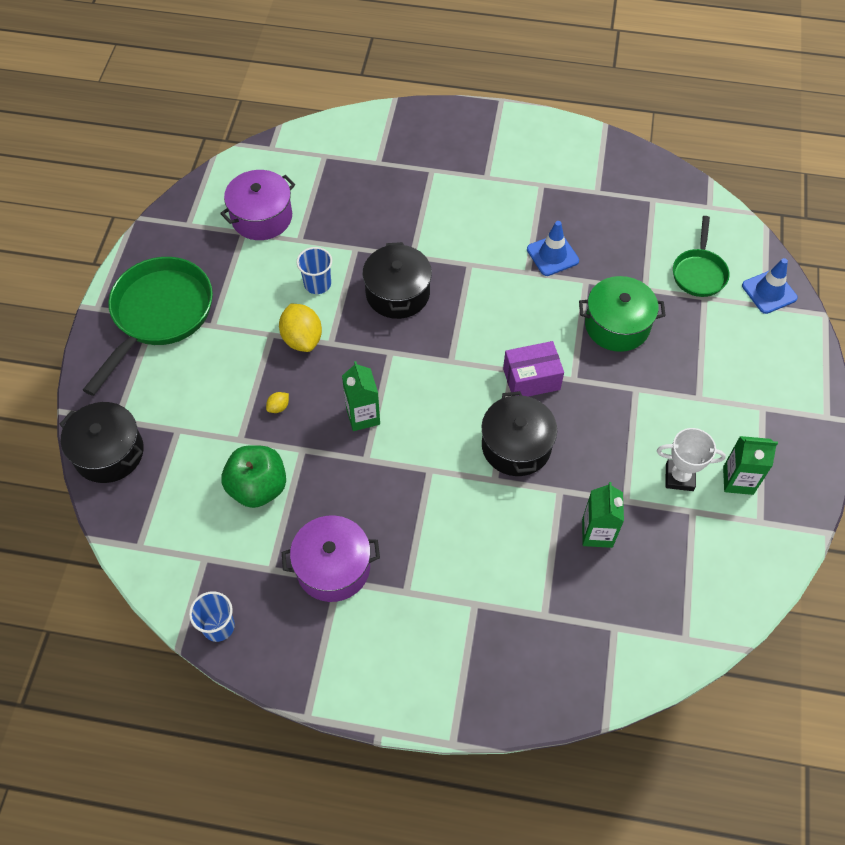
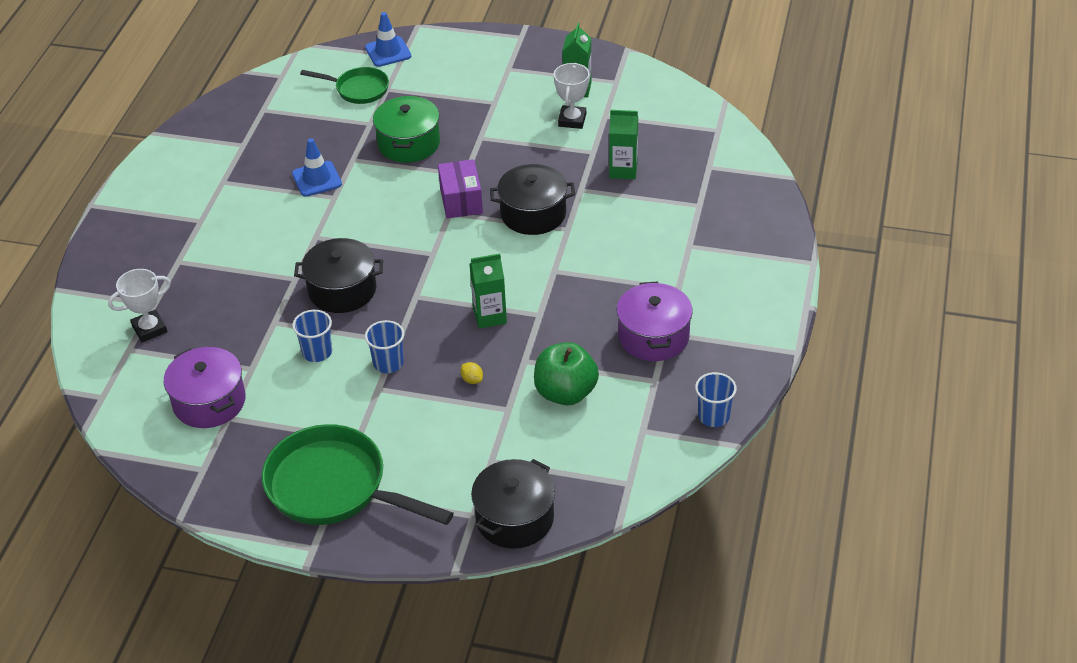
camera: 85 degrees left, 15 degrees down
(302, 339) = (388, 363): yellow lemon -> blue cup
(347, 164) = (149, 329): none -> white trophy

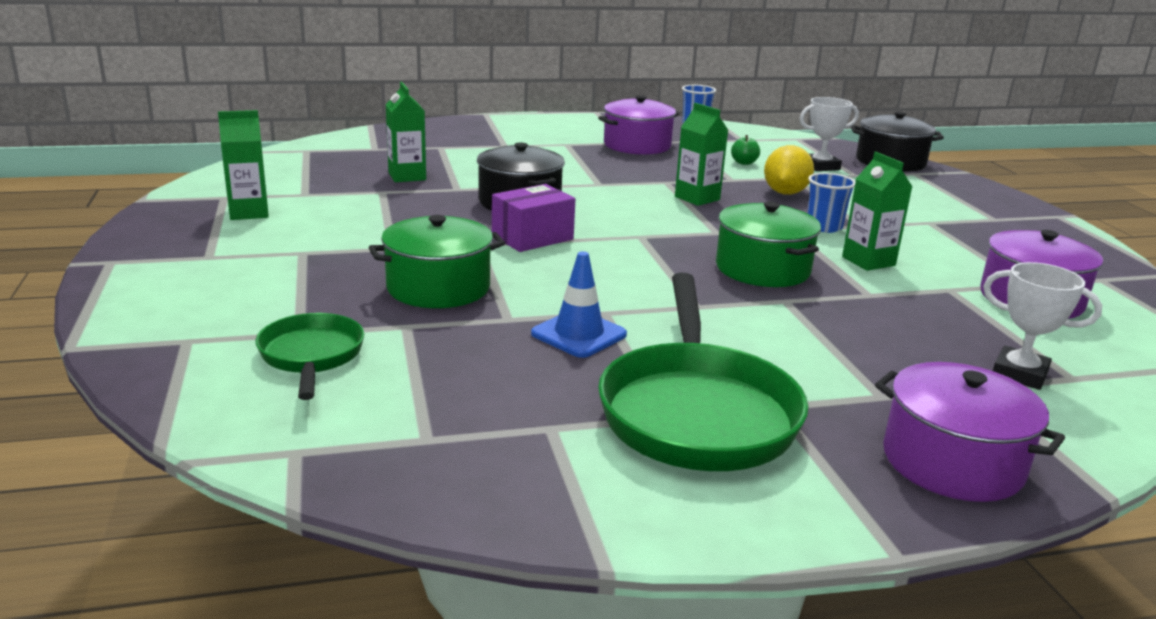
camera: 120 degrees left, 20 degrees down
(117, 254) = (952, 462): none -> purple pot
(317, 352) = (868, 261): blue cup -> green carton
(334, 487) = (992, 220): green pan -> green pan (697, 411)
(342, 290) = (762, 269): black pot -> green pot
(388, 52) = (174, 356): blue traffic cone -> none
(472, 380) = (785, 193): yellow lemon -> yellow lemon, size x2.18
(565, 393) = (744, 163): green apple -> green apple, size x0.46
(572, 120) = (322, 207): white trophy -> white trophy (821, 166)

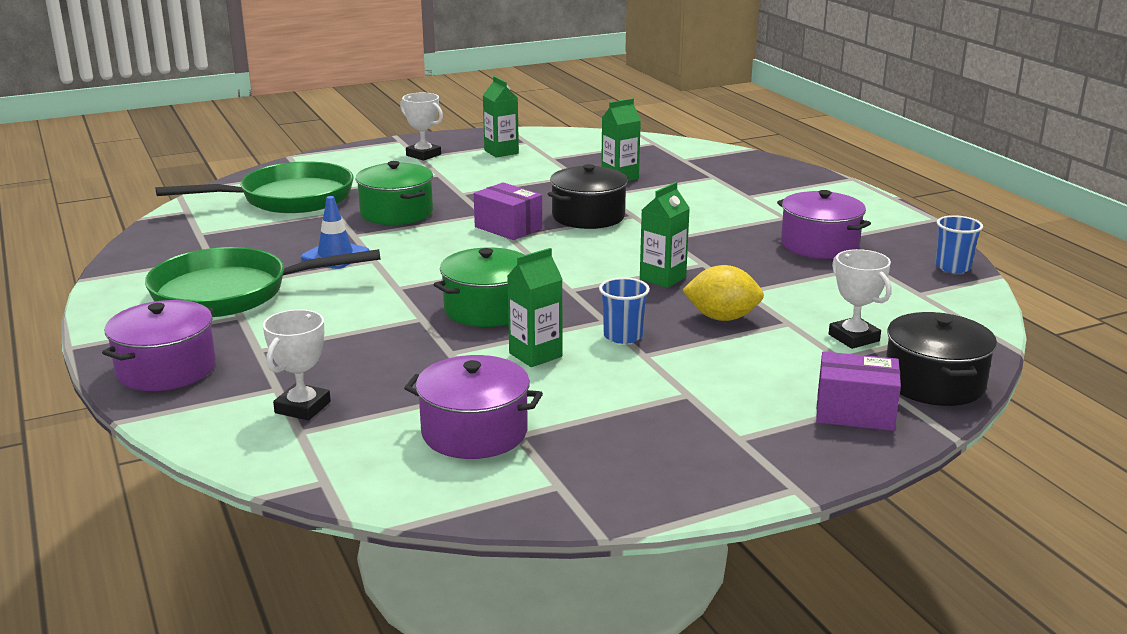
camera: 80 degrees right, 0 degrees up
(203, 253) = (423, 155): none -> white trophy
(311, 356) = (288, 199): green pan -> green pan, size x1.79
(744, 163) = (816, 296): green apple -> none
(941, 185) = (855, 412): none -> purple box

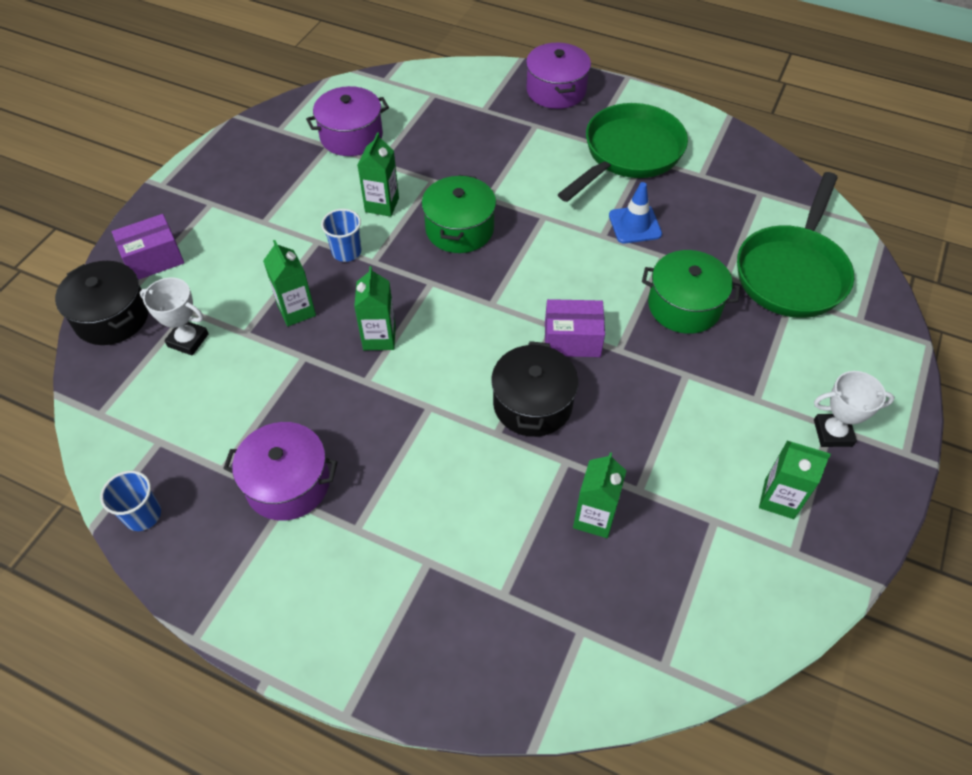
camera: 140 degrees right, 30 degrees up
(302, 407) = (453, 106): white trophy -> none
(722, 318) = (296, 311): yellow lemon -> green carton

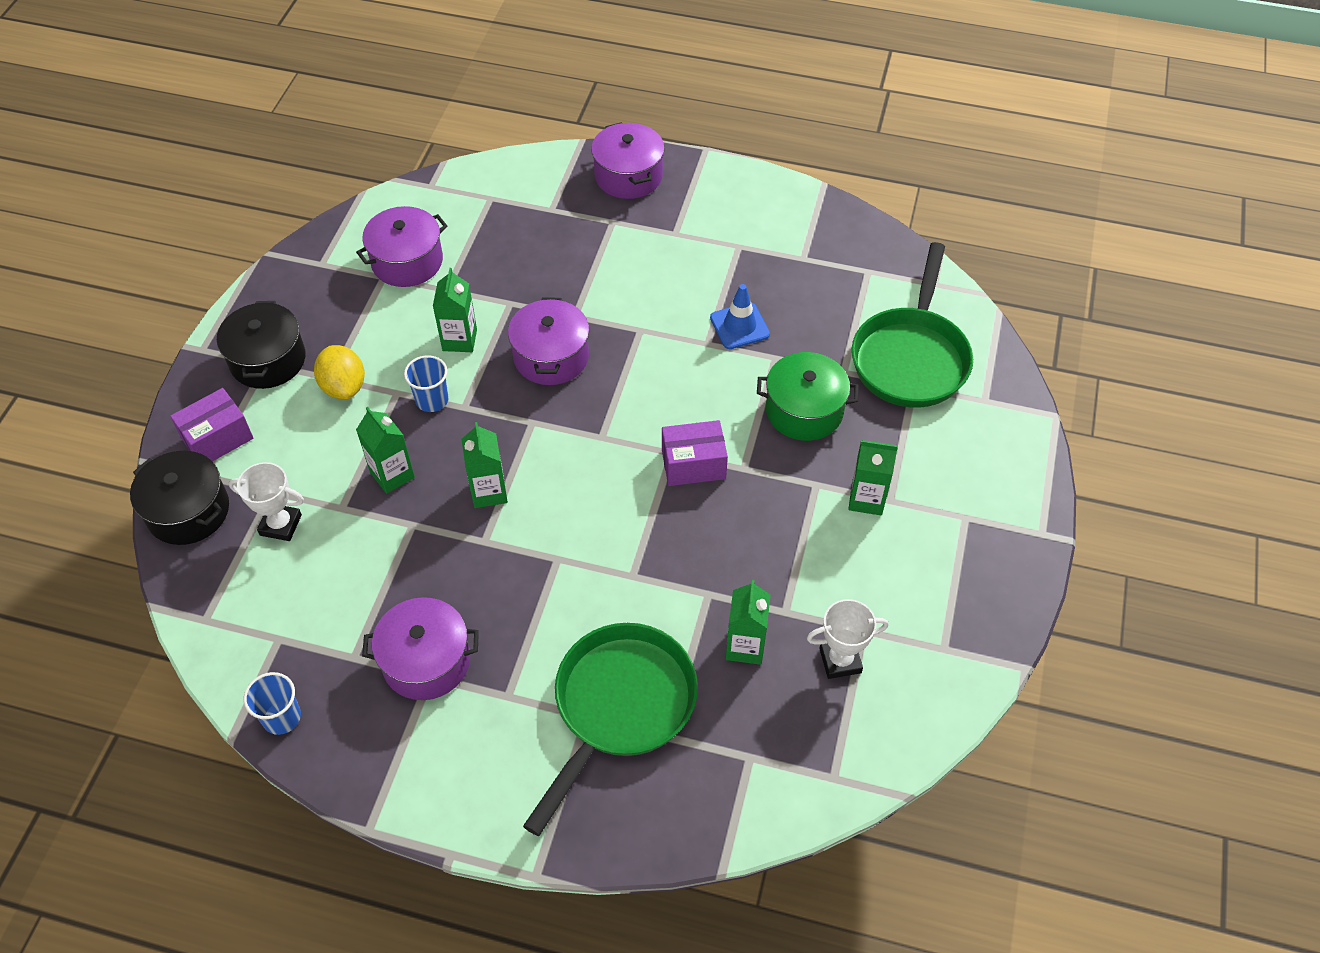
camera: 10 degrees left, 0 degrees up
(273, 230) = (344, 387): none -> yellow lemon
(459, 229) = (551, 356): green pot -> purple pot
(532, 404) = (664, 539): black pot -> black pot (268, 360)
(628, 154) = (720, 243): green pan -> green pan (619, 707)
(779, 499) = (923, 599): green carton -> green carton (866, 499)
(832, 433) = (969, 524): white trophy -> white trophy (840, 660)

